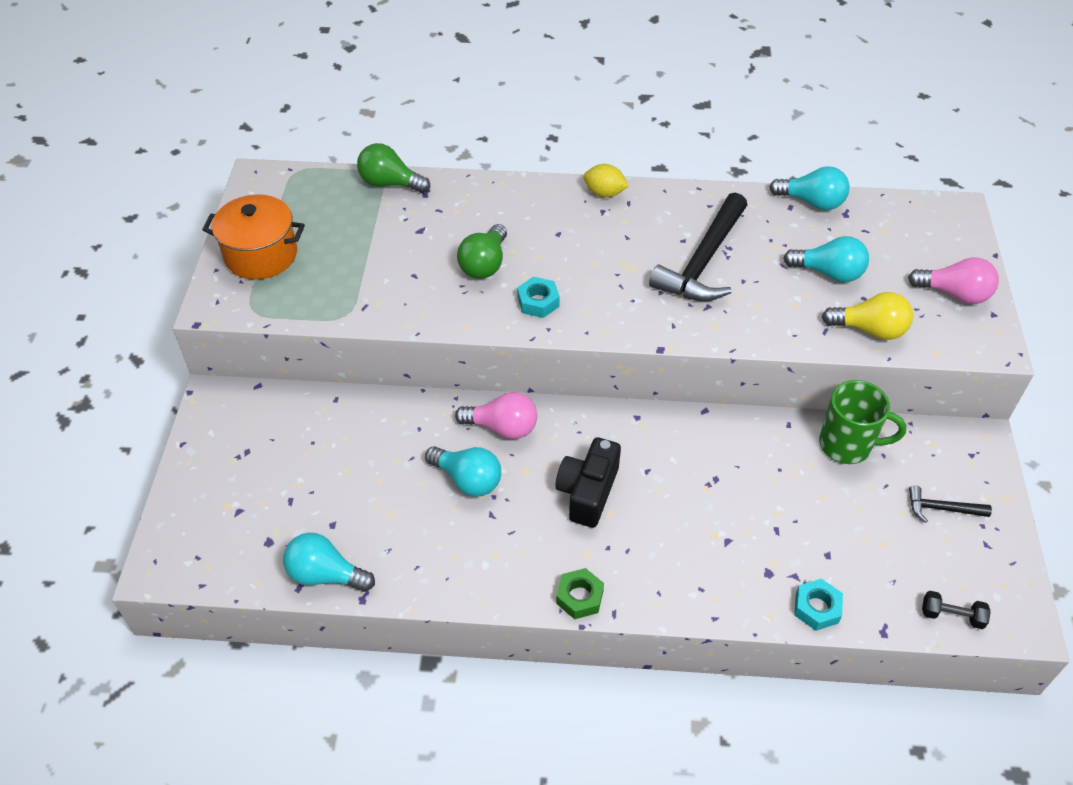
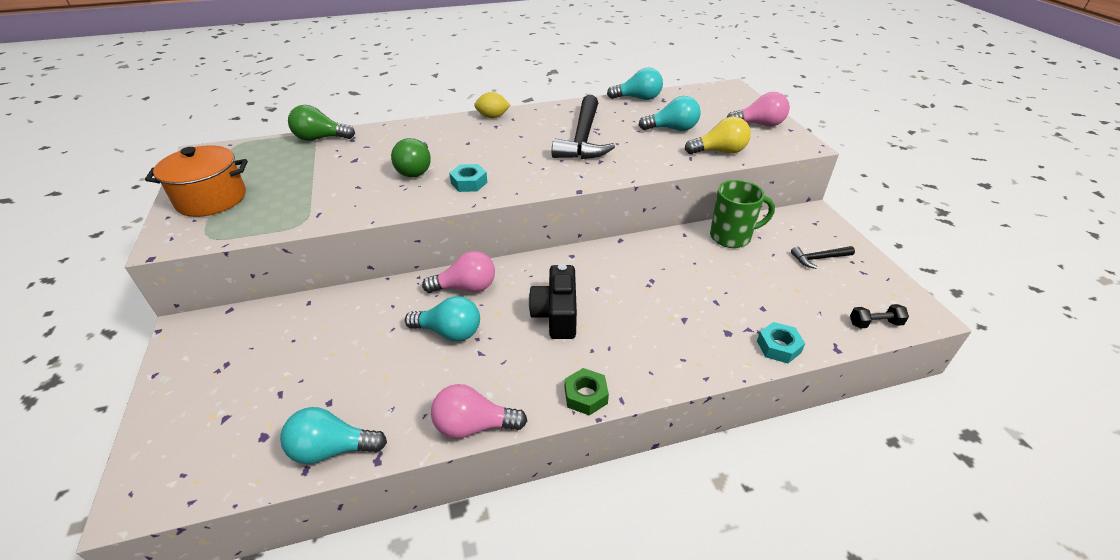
camera: 20 degrees left, 10 degrees down
(459, 593) = (473, 426): none -> pink light bulb

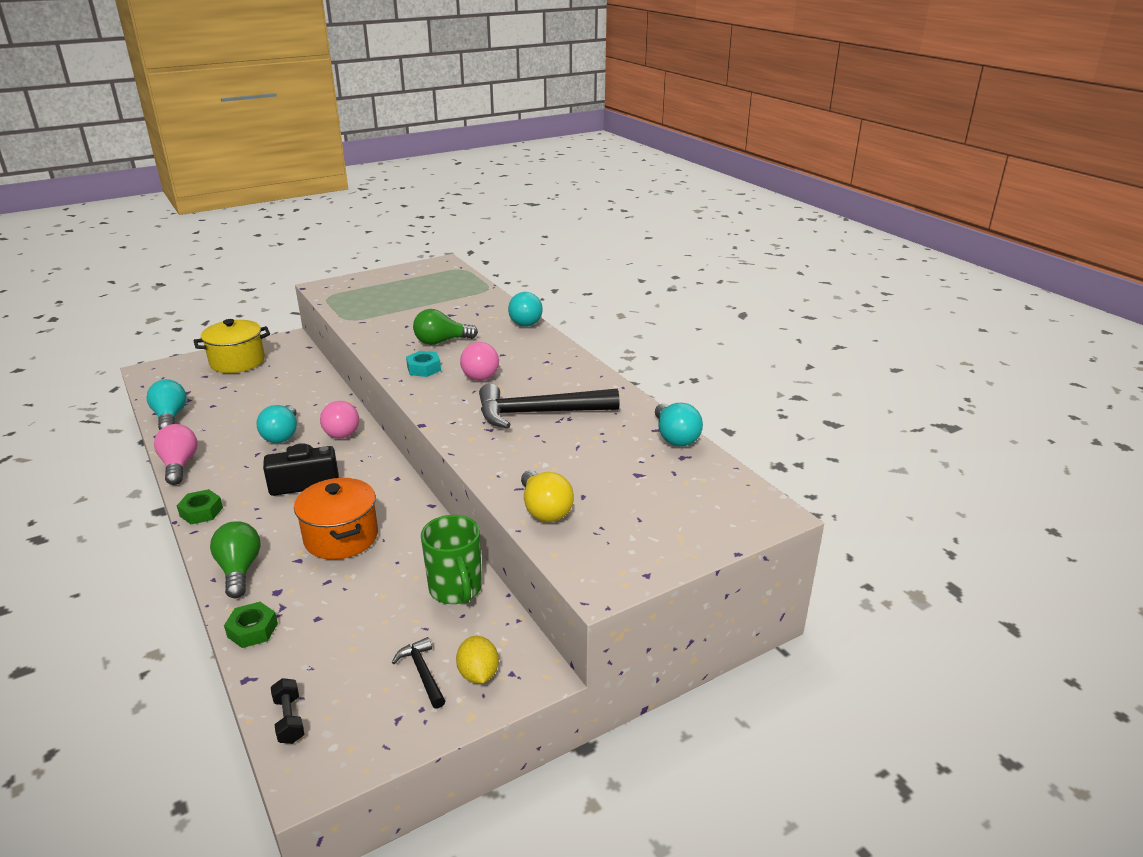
camera: 75 degrees right, 10 degrees down
(209, 381) = (237, 362): none -> yellow pot
(211, 199) = (377, 284): orange pot -> orange pot (341, 537)
(320, 138) = (483, 293): green light bulb -> green light bulb (239, 570)
(492, 117) = (567, 356): yellow lemon -> yellow lemon (478, 674)
(672, 129) = (594, 470): turquoise light bulb -> turquoise light bulb (523, 321)
(759, 124) = (648, 543): pink light bulb -> pink light bulb (479, 374)
(778, 347) = (252, 630): turquoise nut -> green nut

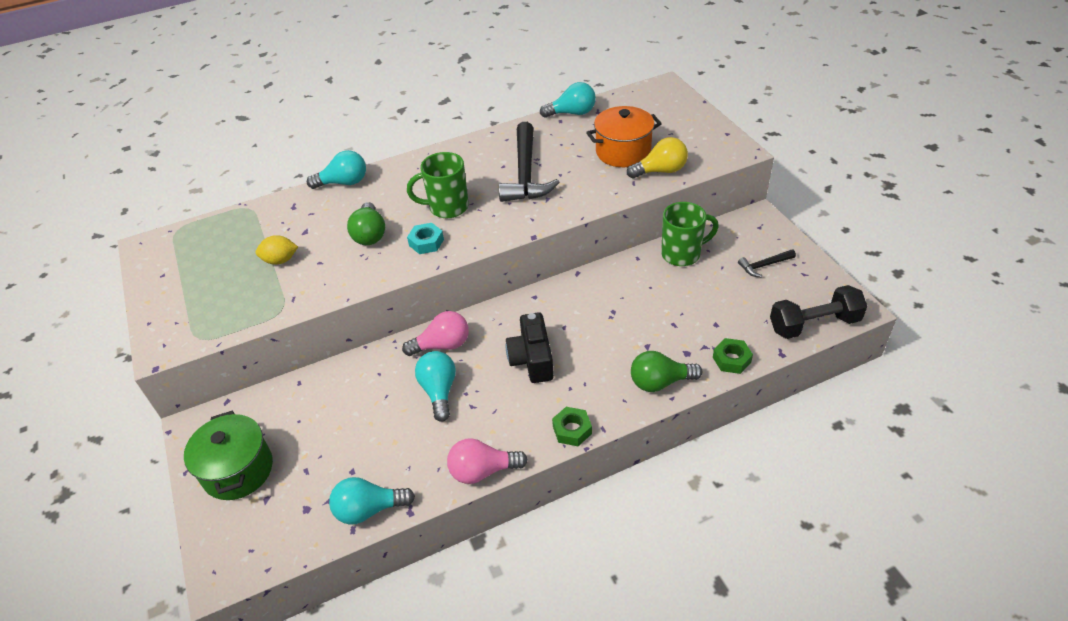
camera: 80 degrees left, 15 degrees up
(237, 362) = (238, 470): yellow pot -> green pot
(282, 435) = (439, 391): turquoise light bulb -> turquoise light bulb turned 105 degrees counterclockwise
(289, 720) = (814, 324): black dumbbell -> black dumbbell, size x1.97
(341, 537) = (618, 323): orange pot -> orange pot (623, 152)
(478, 674) = (762, 241): yellow lemon -> yellow lemon (280, 260)
(479, 374) = (447, 207): pink light bulb -> green mug

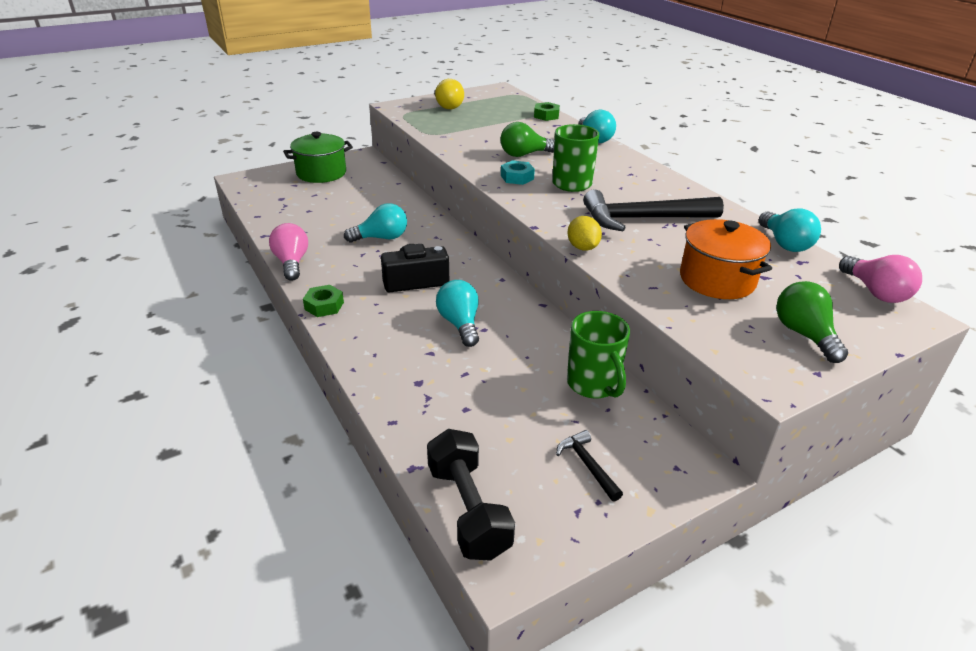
camera: 80 degrees right, 10 degrees down
(280, 260) = (487, 127): yellow lemon -> yellow lemon (582, 247)
(369, 509) = (272, 220): turquoise light bulb -> turquoise light bulb (460, 324)
(442, 345) = (435, 235): pink light bulb -> pink light bulb (875, 292)
(660, 171) = (687, 308): yellow light bulb -> yellow light bulb (447, 106)
(660, 382) = (376, 361): green light bulb -> green light bulb (804, 334)
(731, 359) = (405, 419): green nut -> green nut (546, 115)

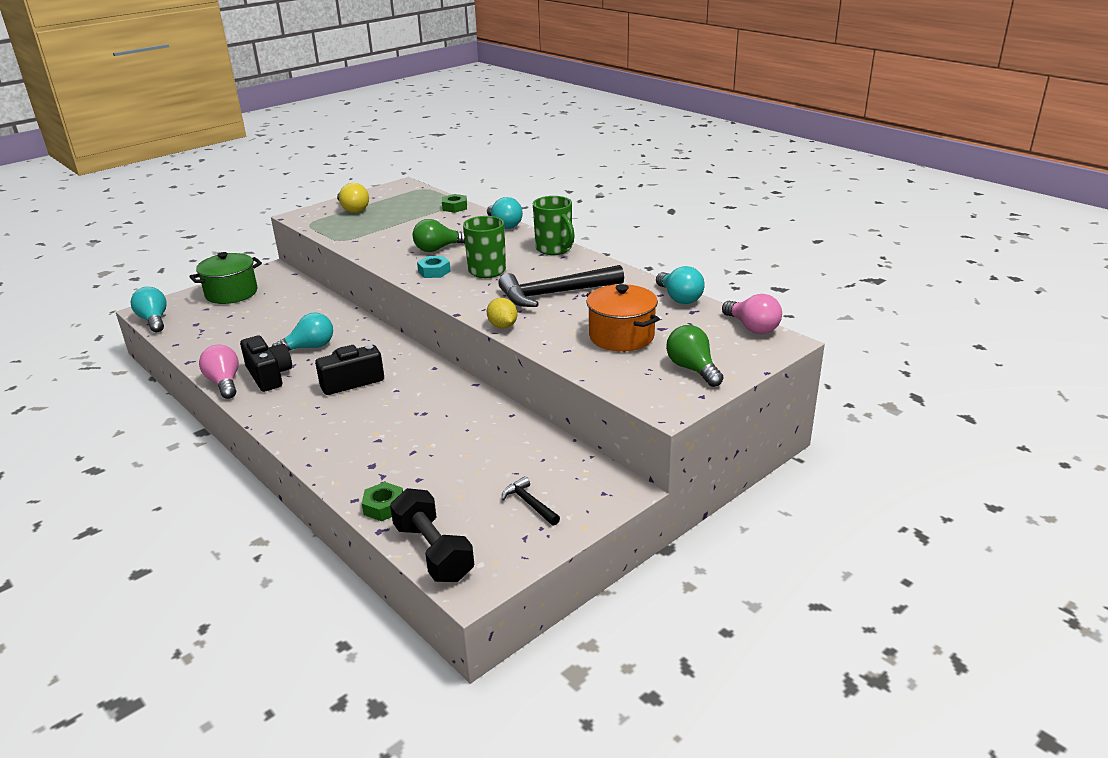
camera: 10 degrees left, 5 degrees down
(324, 306) = (267, 416): green nut -> green nut (384, 507)
(336, 262) = (269, 375): none -> black camera
(460, 324) = (401, 412): turquoise light bulb -> turquoise light bulb (154, 320)
(593, 384) = (528, 442): green mug -> green mug (554, 249)

